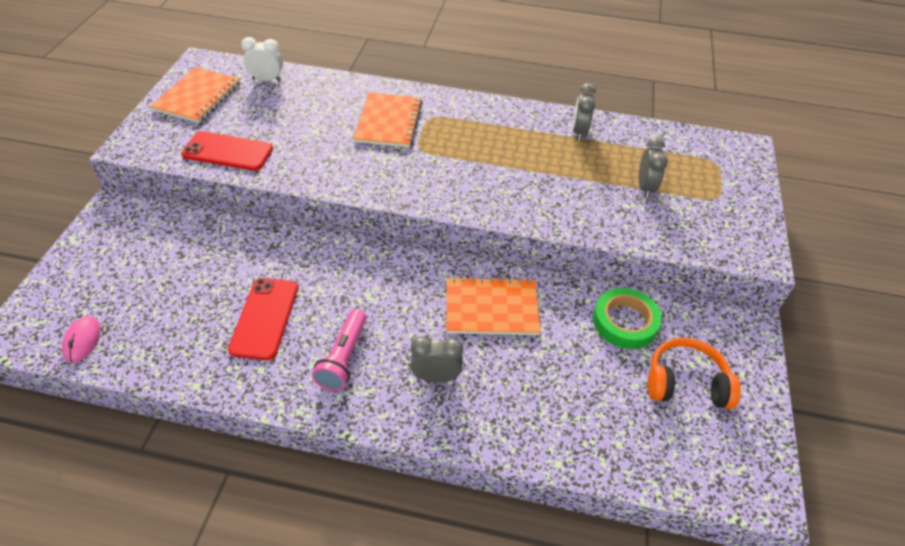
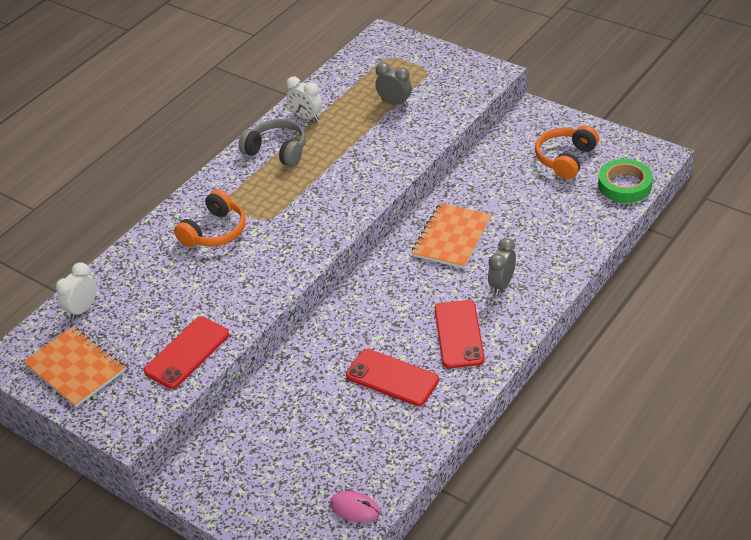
camera: 60 degrees left, 5 degrees down
(343, 358) = (459, 334): pink flashlight -> red phone
(389, 122) = (215, 231): orange notebook -> orange headphones
(518, 127) = (277, 151): none -> grey headphones
(579, 132) = (306, 117): grey clock -> white clock
(625, 322) = (500, 170): green tape -> green tape (624, 185)

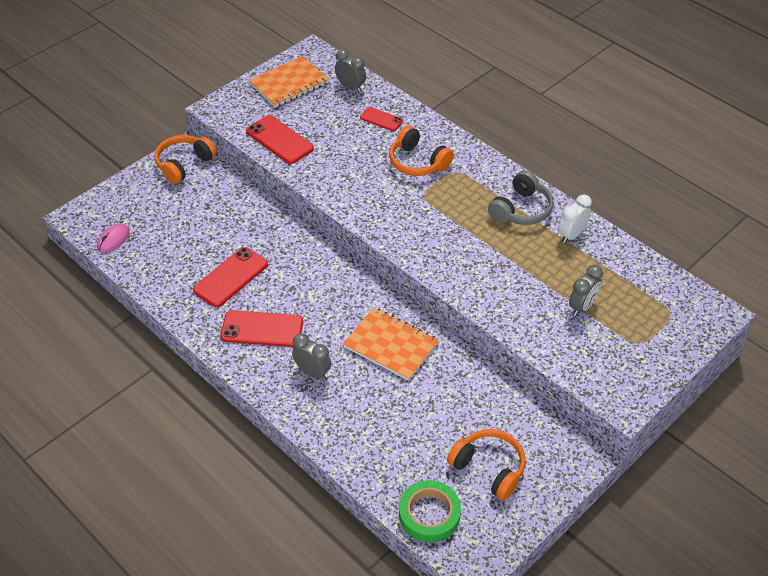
camera: 95 degrees right, 5 degrees up
(83, 309) = (350, 87): white clock -> grey clock
(143, 272) = (381, 119): none -> red phone
(206, 474) = (184, 164): none -> orange headphones

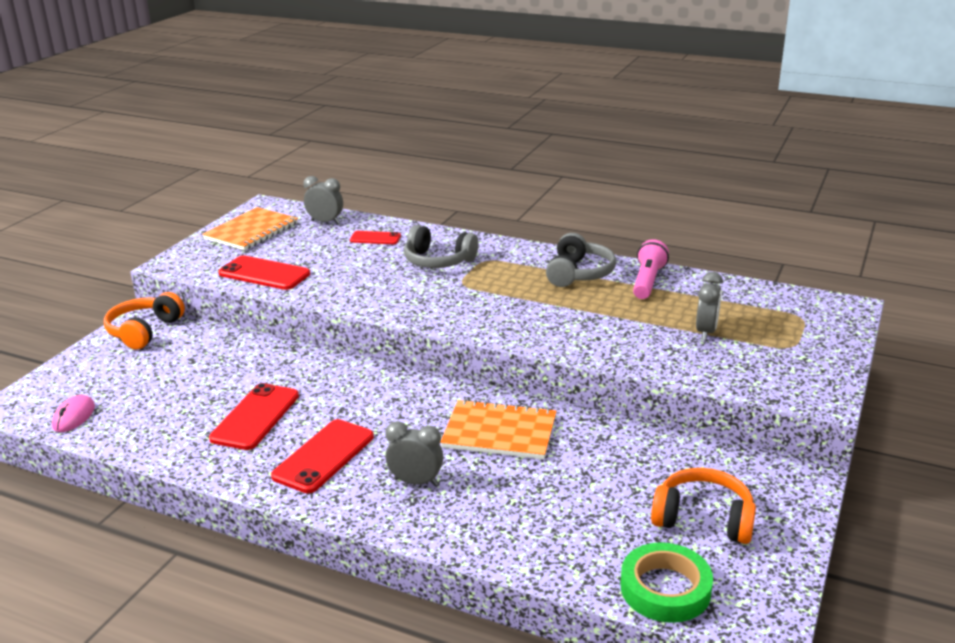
camera: 20 degrees left, 20 degrees down
(262, 329) = (324, 456): red phone -> red phone turned 45 degrees counterclockwise
(417, 162) = (438, 261): orange headphones -> grey headphones
(571, 235) = (647, 281): white clock -> pink flashlight

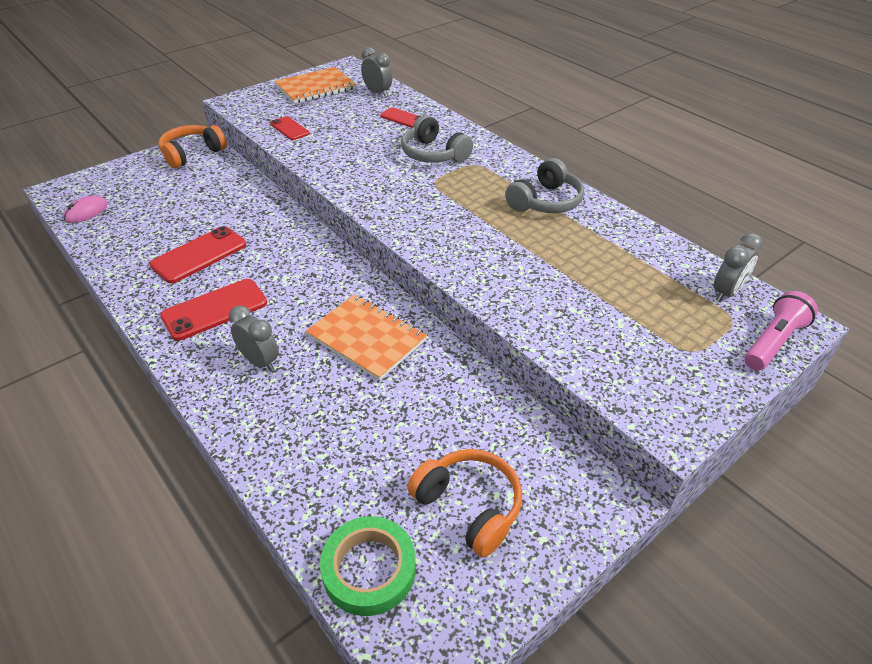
camera: 25 degrees right, 15 degrees up
(264, 274) = (289, 128): red phone -> red phone, size x0.59
(647, 281) = (604, 229): pink flashlight -> pink flashlight (773, 342)
(706, 332) = (614, 304): grey clock -> grey clock (726, 292)

